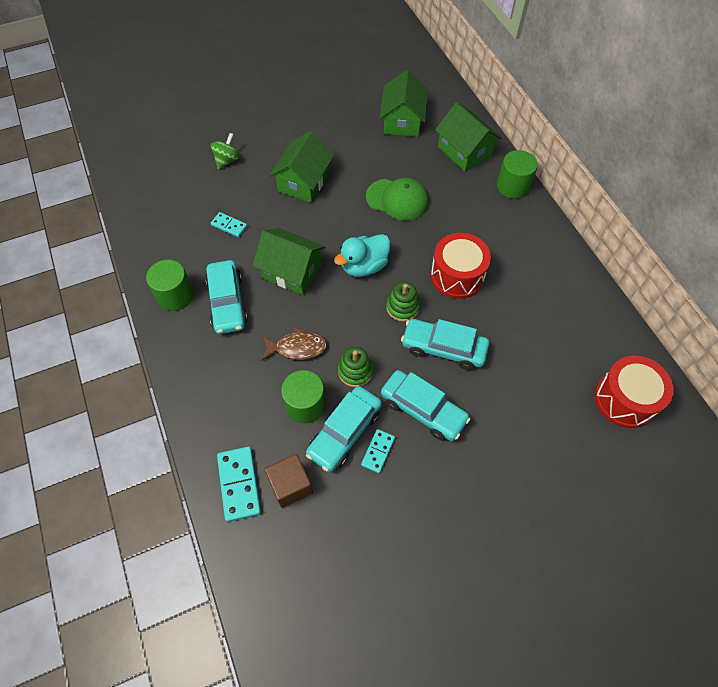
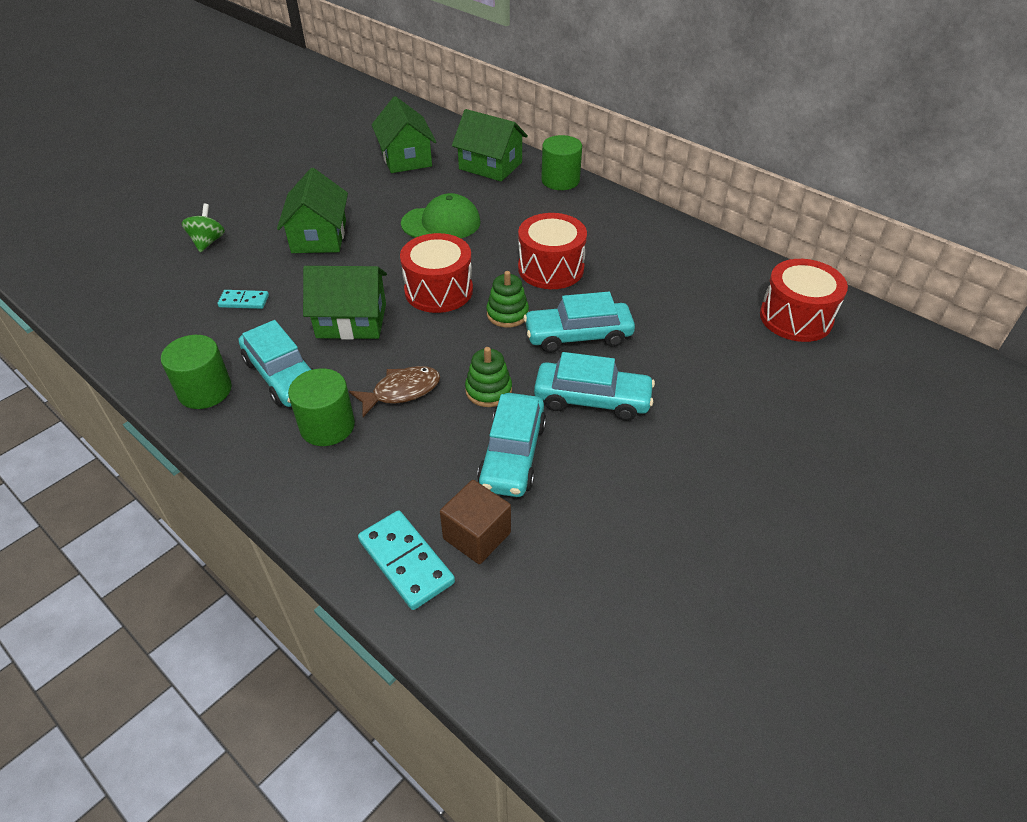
camera: 25 degrees left, 15 degrees down
(305, 405) = (446, 444): green cylinder -> green cylinder (327, 426)
(364, 266) = (438, 290): turquoise duck -> red drum
(378, 451) = (565, 459): turquoise domino -> none

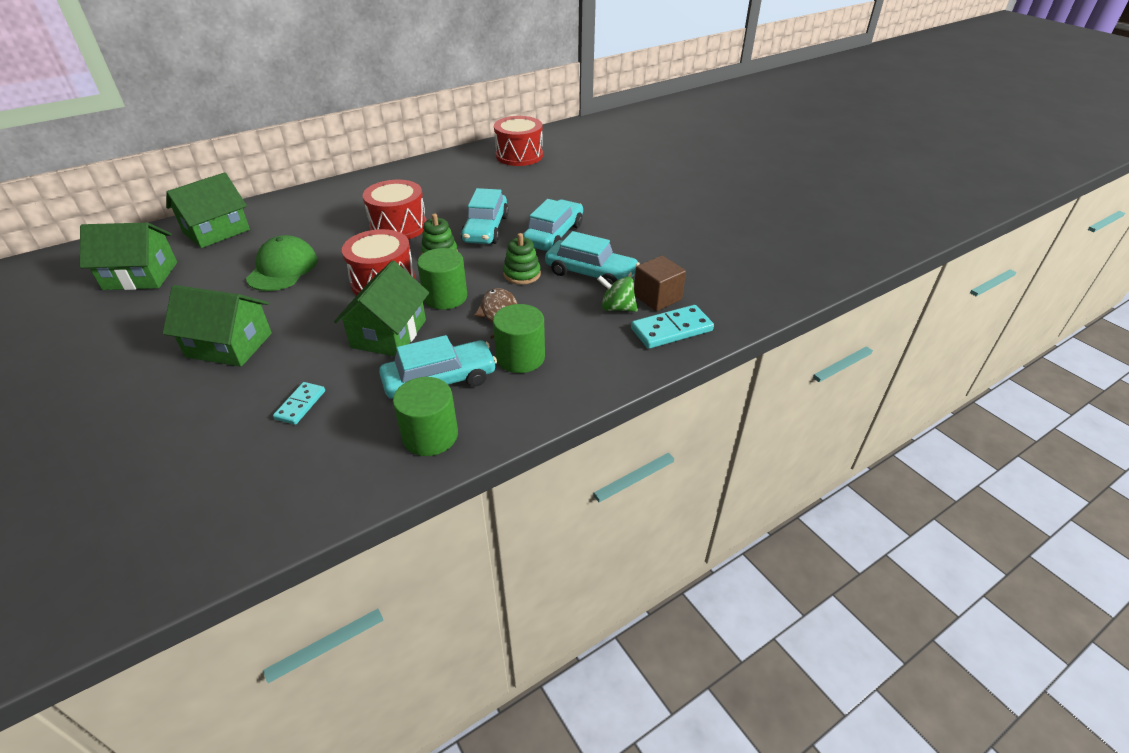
camera: 75 degrees left, 5 degrees down
(208, 242) = (150, 434): green spinning top -> green spinning top (617, 308)
(560, 180) = (281, 203): green cylinder -> green cylinder (445, 297)

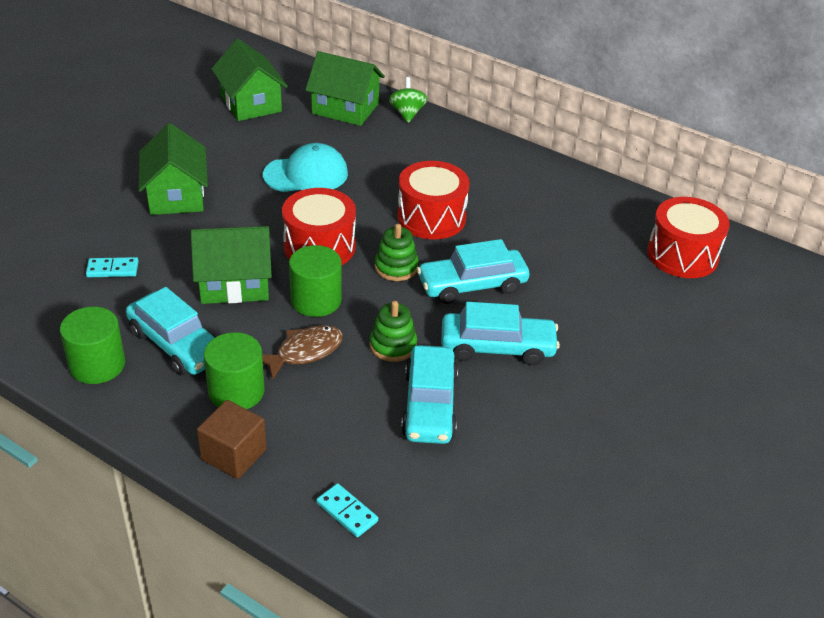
camera: 65 degrees right, 0 degrees up
(282, 268) = (306, 174): green cap -> turquoise cap
(617, 308) = (367, 449): green spinning top -> green spinning top (407, 113)
(657, 297) = (410, 483): brown cube -> brown cube (234, 454)
(671, 329) = (347, 512): turquoise domino -> turquoise domino, size x0.61

